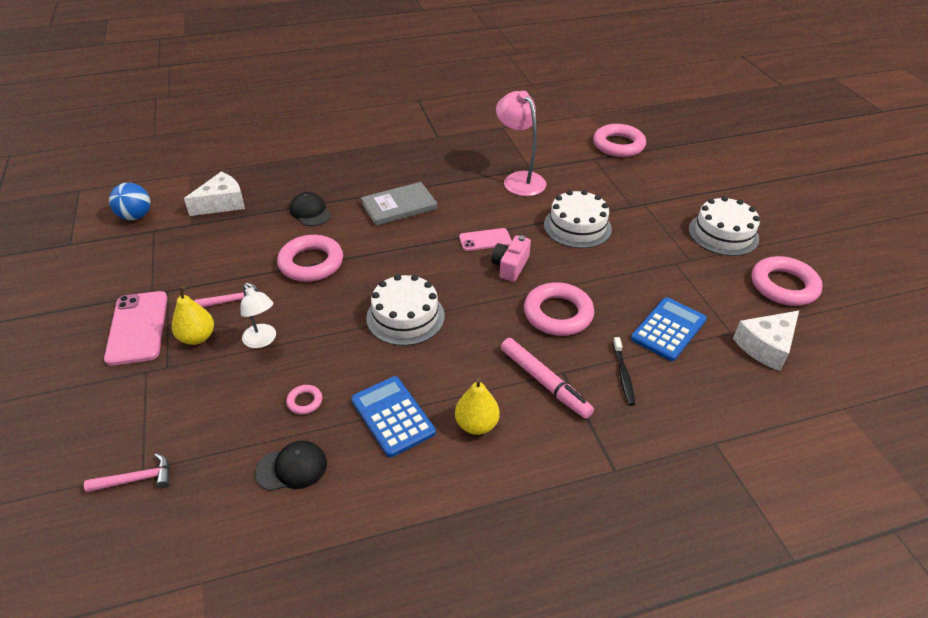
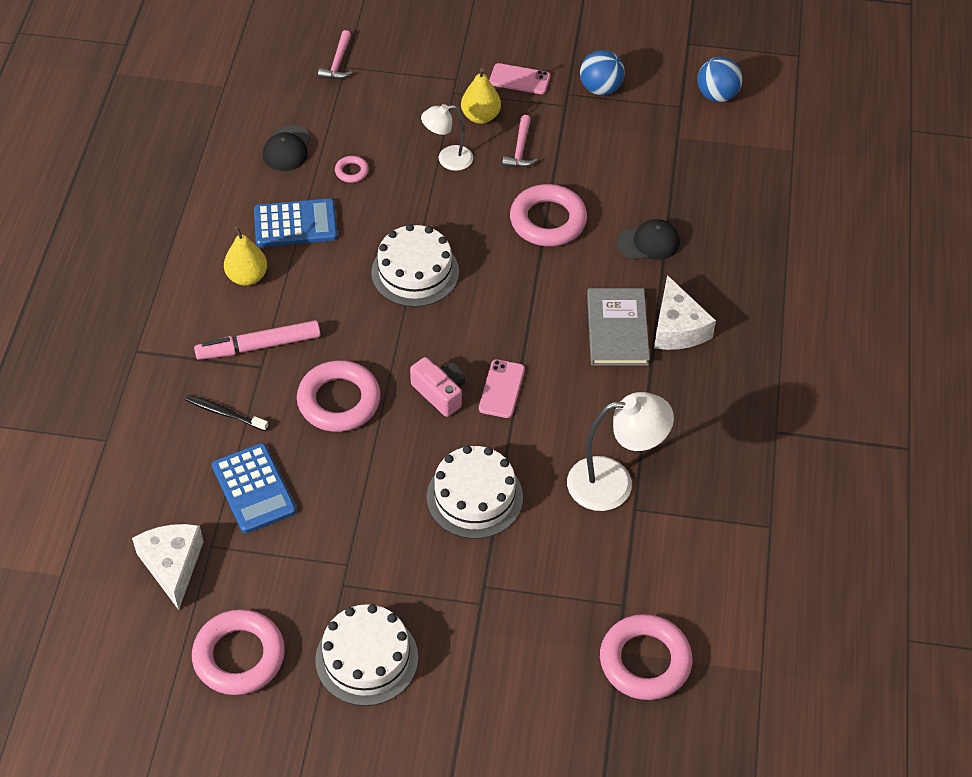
camera: 115 degrees right, 10 degrees up
(137, 328) = (519, 79): pink phone -> pink phone, size x0.61
(140, 276) = (600, 88): none -> blue ball
(222, 203) = (708, 169): white cheese -> white cheese (677, 328)
(519, 179) = (614, 483): pink lamp -> white lamp

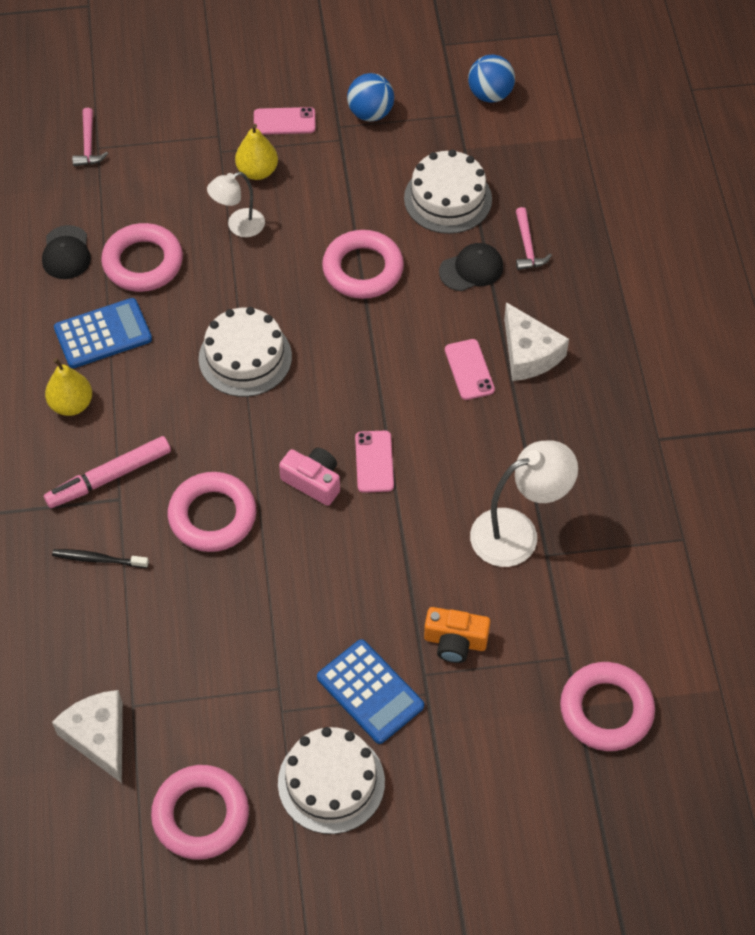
camera: 15 degrees left, 5 degrees up
(254, 489) = (156, 633): blue calculator -> blue calculator (370, 692)
(351, 171) = (143, 262): pink ring -> pink ring, size x2.23
(474, 497) = (384, 583): white cake -> white cake (448, 198)
(520, 149) = (310, 198): pink hammer -> pink hammer (527, 246)
(523, 564) = (455, 641): none -> orange camera
(617, 329) = (469, 370): grey book -> pink phone

